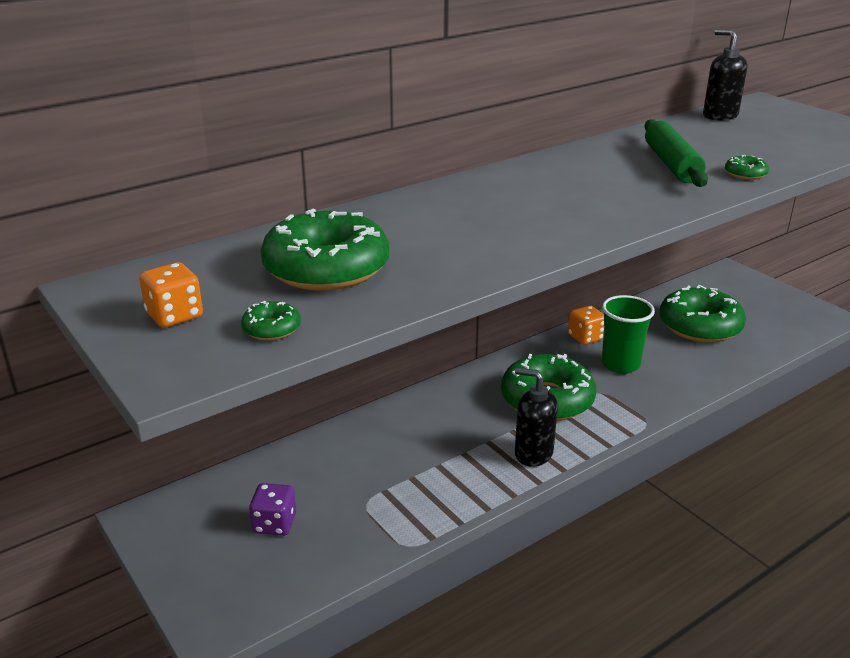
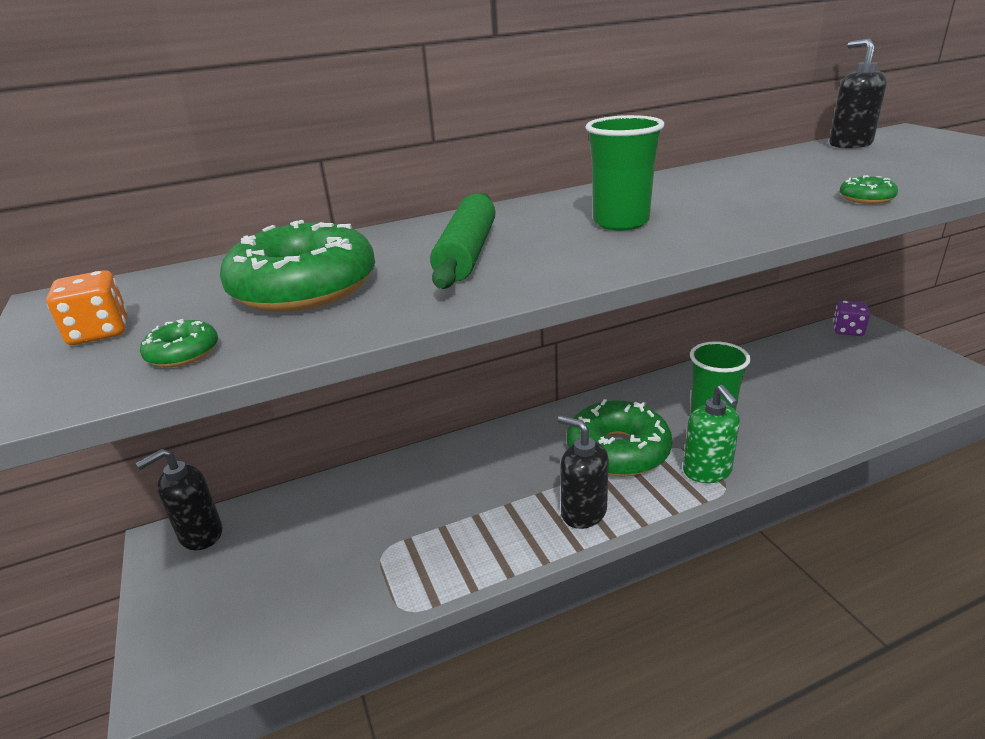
camera: 15 degrees right, 0 degrees up
(178, 509) = (200, 534): none -> black soap dispenser
(274, 524) = (281, 564): purple dice -> purple dice (848, 330)
(561, 199) = (621, 222): none -> green cup
(585, 337) = (680, 385): orange dice -> none
(628, 410) = (707, 471): none -> green soap dispenser
(671, 164) = (773, 189): green rolling pin -> green rolling pin (467, 253)
(700, 326) = (814, 381): green donut -> none

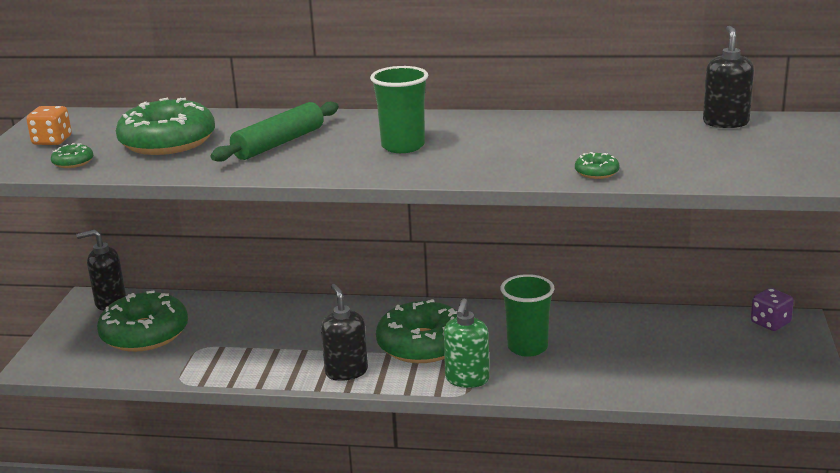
camera: 30 degrees right, 5 degrees down
(289, 561) = (145, 334): none -> green donut

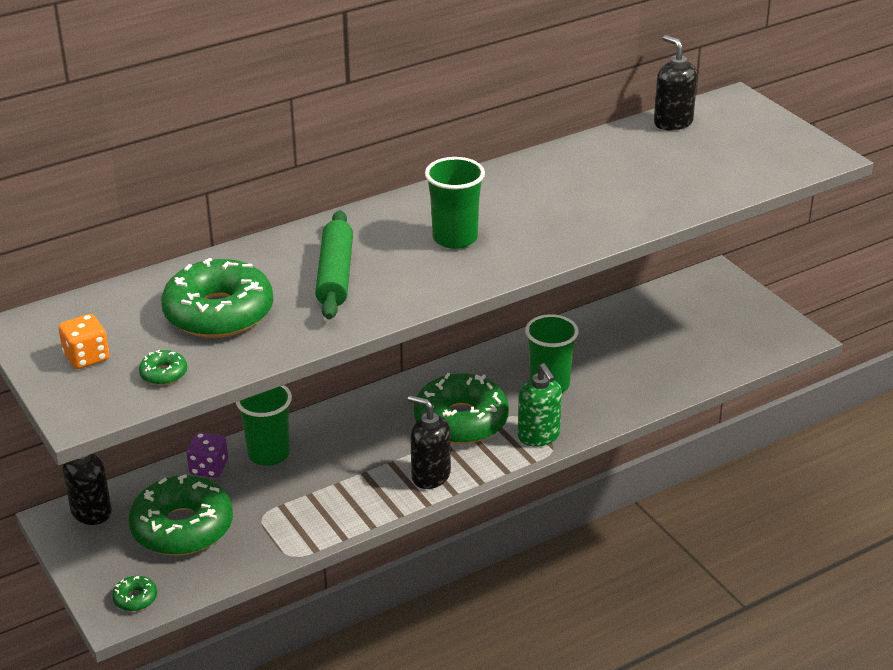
camera: 40 degrees left, 10 degrees up
(261, 312) = (268, 454): none -> green cup
(596, 172) = (651, 211): green donut -> green donut (135, 598)
(770, 323) = (701, 283): purple dice -> purple dice (209, 468)

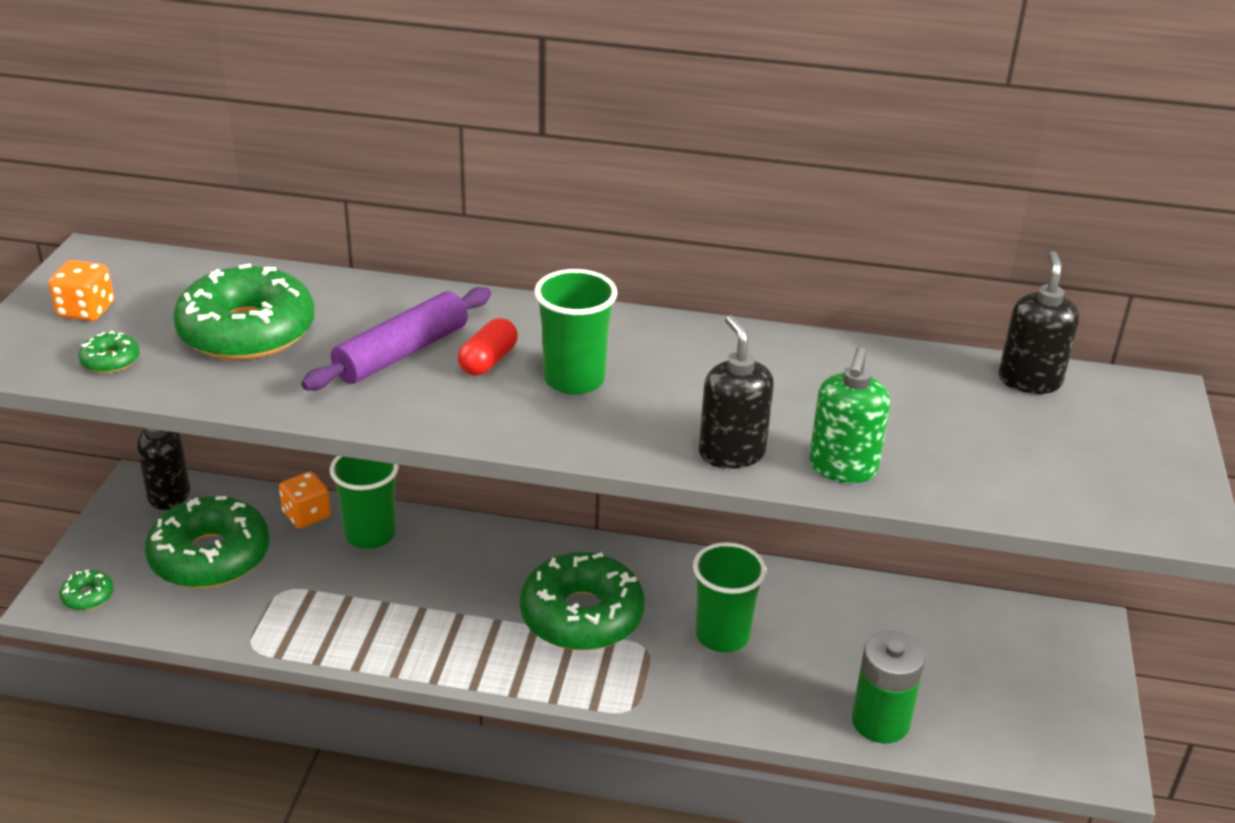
camera: 40 degrees right, 0 degrees up
(209, 468) = (306, 515): purple dice -> orange dice
(335, 275) = (402, 353): green rolling pin -> purple rolling pin
(392, 253) = (488, 361): none -> red capsule
(430, 476) = (475, 653): black soap dispenser -> black soap dispenser (731, 453)
(539, 436) = (635, 684): green soap dispenser -> green soap dispenser (842, 468)
(680, 378) = (880, 721): none -> green battery

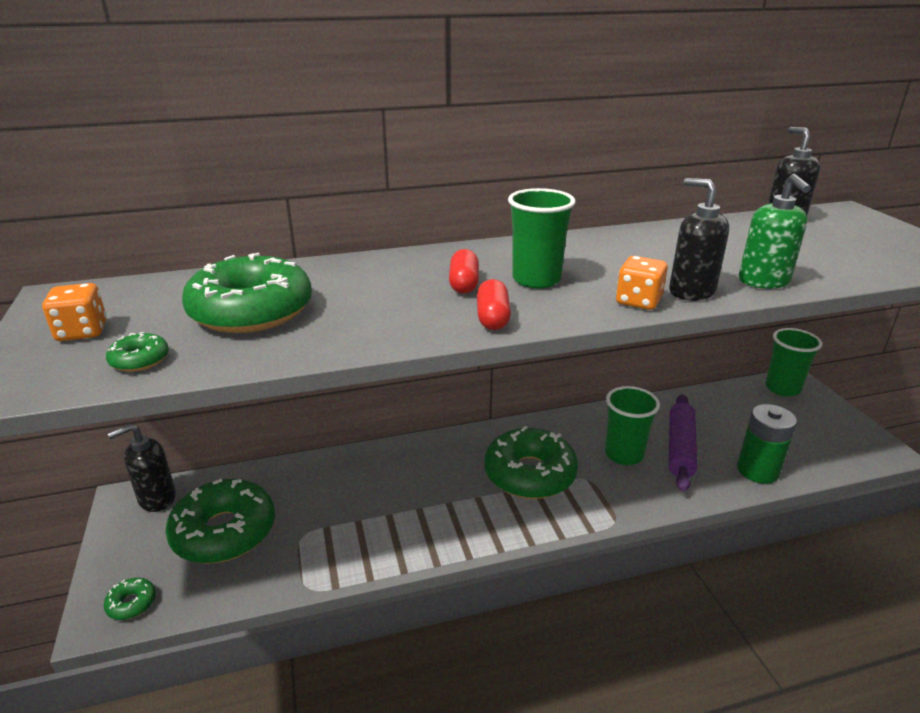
camera: 25 degrees left, 5 degrees down
(306, 515) = (282, 476): orange dice -> orange dice (638, 301)
(370, 534) = (341, 473): green cup -> green cup (782, 388)
(402, 353) = (394, 294): purple rolling pin -> purple rolling pin (680, 448)
(469, 417) = (492, 318): none -> red capsule

